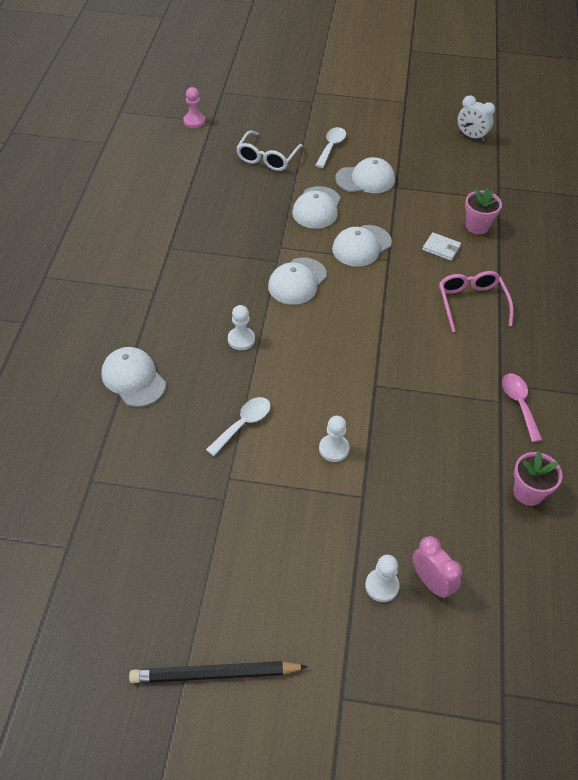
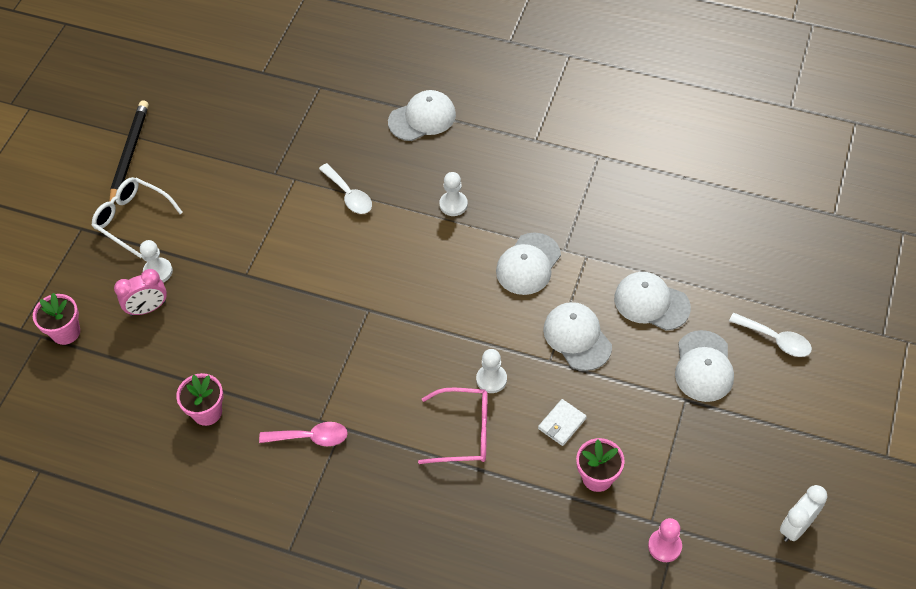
camera: 105 degrees right, 5 degrees up
(194, 121) = (834, 195): pink pawn -> pink pawn (664, 546)
(267, 158) = (754, 264): white glasses -> white glasses (132, 219)
(297, 281) = (528, 264): white cap -> white cap turned 105 degrees counterclockwise
(334, 449) = (302, 261): white pawn -> white pawn (491, 379)
(489, 665) = (66, 332): none -> pink flower pot

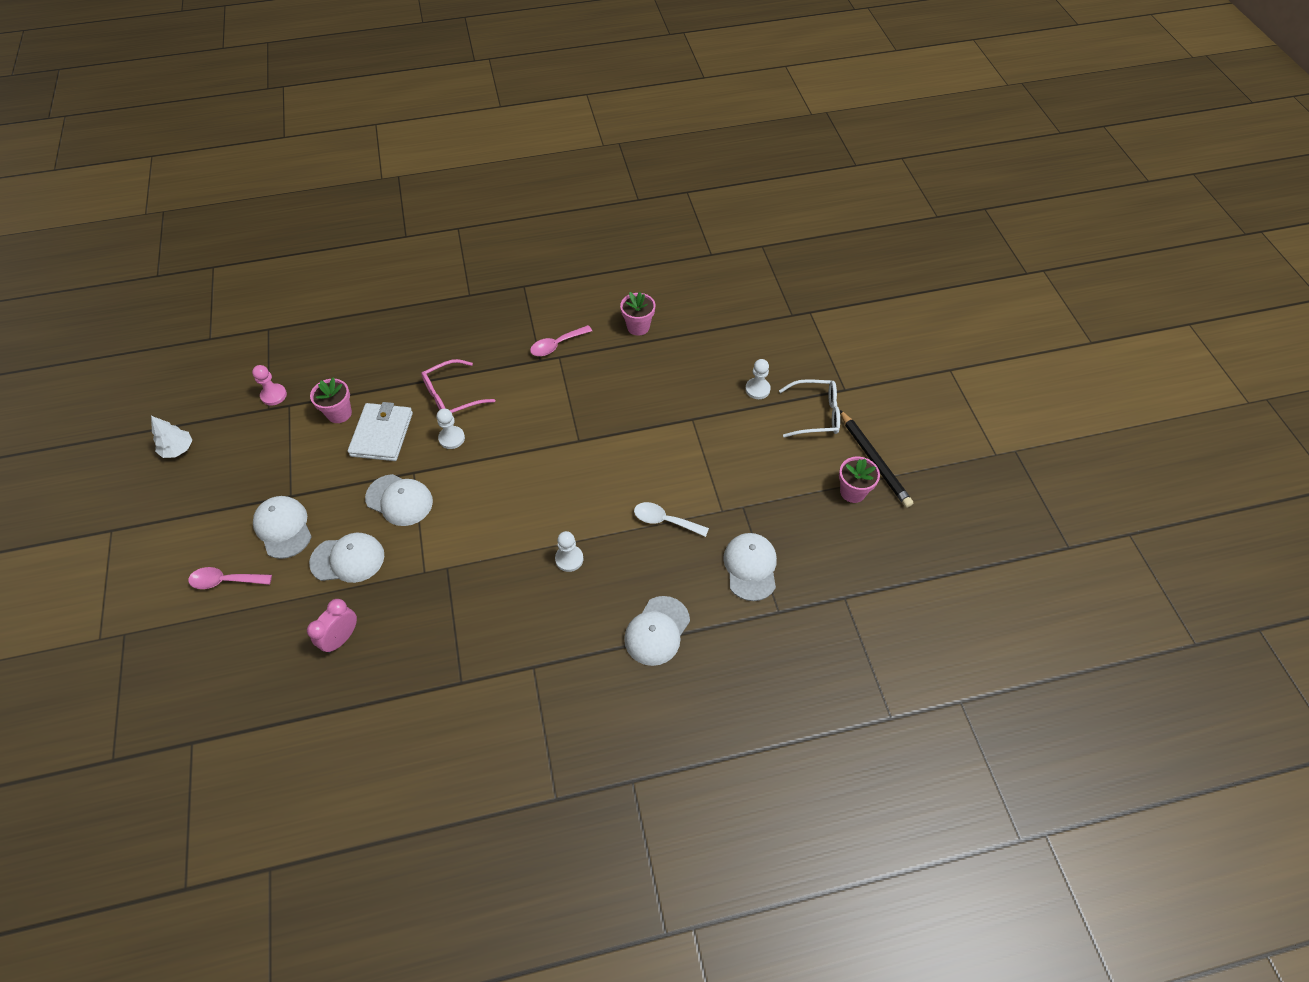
camera: 145 degrees right, 0 degrees up
(66, 332) = (778, 324): pink flower pot -> pink flower pot (853, 492)
(148, 308) = (739, 364): pink clock -> pink clock (341, 638)
(528, 264) = (471, 539): white cap -> white cap (750, 567)
(562, 423) = (382, 434): white wallet -> white wallet, size x1.86
(775, 339) = (225, 581): white spoon -> pink spoon
(796, 527) = (178, 449): white clock -> white tree

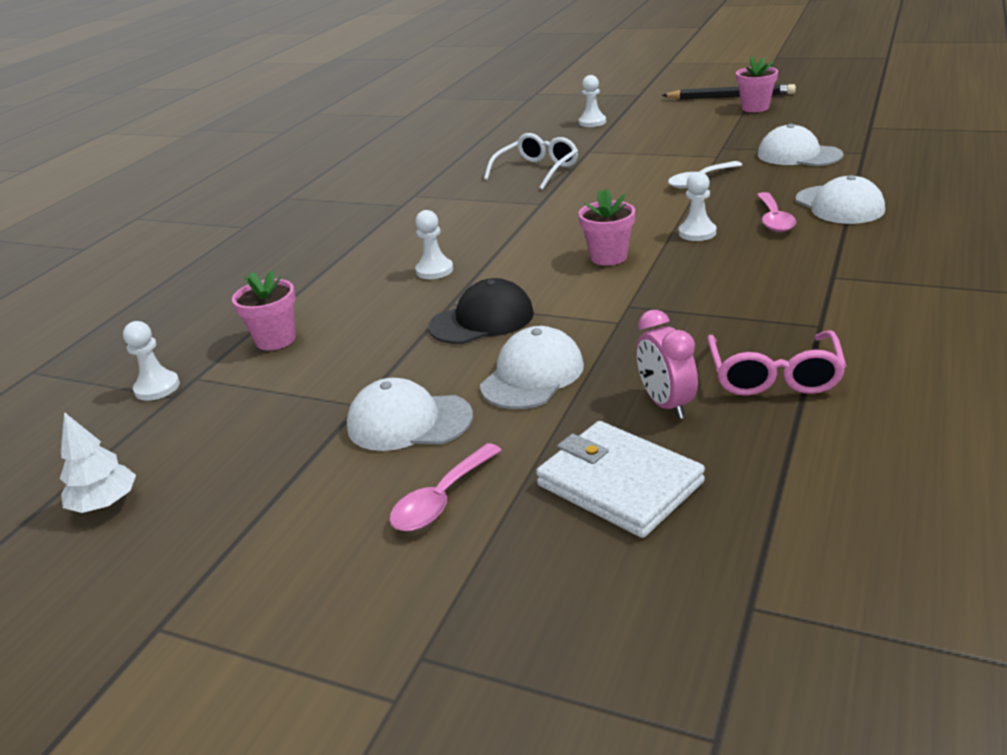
camera: 50 degrees left, 25 degrees down
(274, 395) = (157, 388): pink pawn -> white pawn
(382, 434) = (359, 315): white wallet -> white wallet (619, 484)
(399, 500) = (482, 320): white cap -> black cap
(452, 396) = (372, 260): pink glasses -> pink glasses (774, 376)
(556, 345) = (396, 194): pink spoon -> pink spoon (774, 220)
(638, 327) = (438, 155): pink flower pot -> pink flower pot (608, 257)
(815, 414) = (652, 107): white glasses -> white glasses (537, 171)

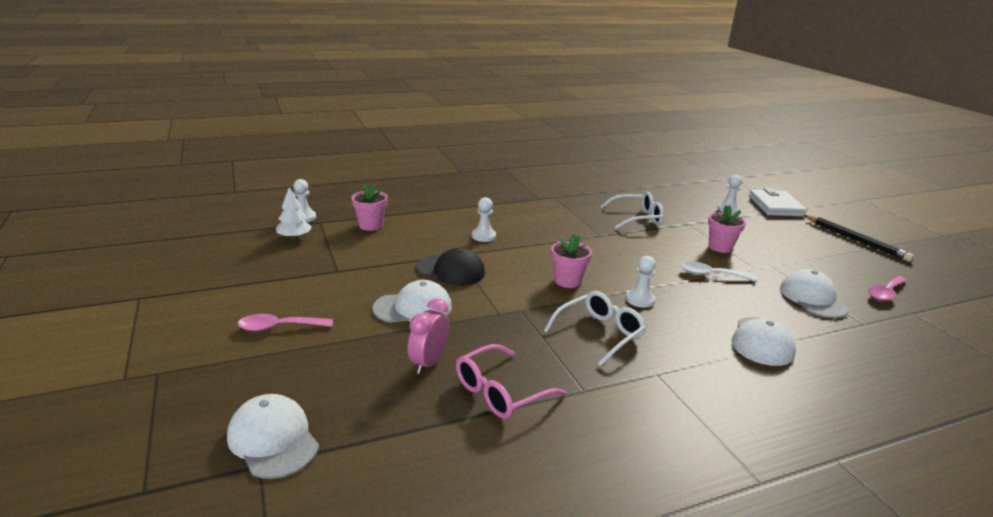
camera: 40 degrees right, 5 degrees down
(105, 504) = (211, 247): white tree -> white tree (294, 237)
(409, 422) = (335, 290): white cap -> white cap (273, 439)
(619, 484) = (336, 376): white wallet -> white wallet (775, 206)
(731, 278) = (599, 333): none -> white glasses
(755, 108) = (856, 255): pink flower pot -> pink flower pot (720, 247)
(774, 220) = (700, 322): pink spoon -> pink spoon (885, 293)

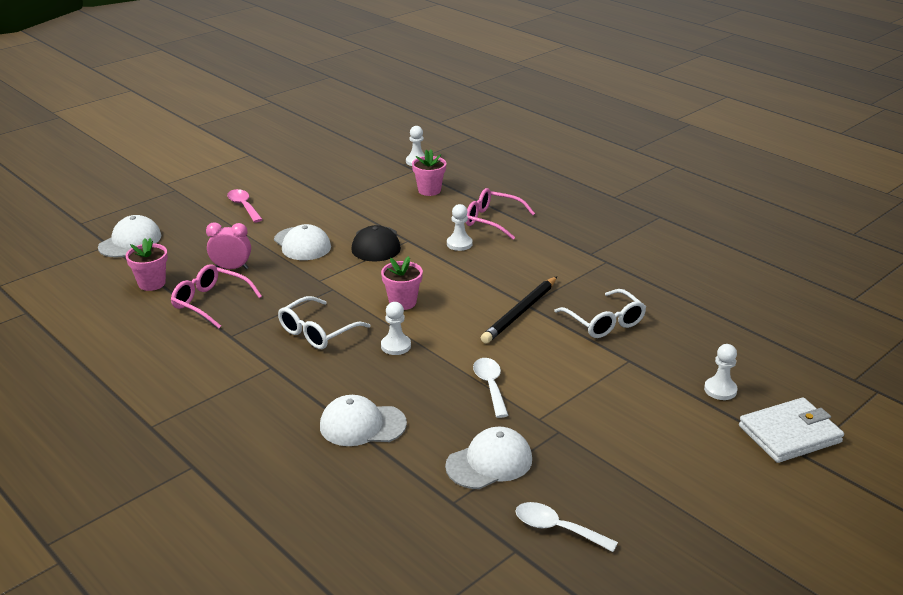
camera: 70 degrees right, 5 degrees up
(294, 237) = (377, 169): white tree -> none
(455, 215) = (492, 220): none -> pink glasses
(599, 333) = (317, 332): white glasses -> white glasses turned 105 degrees clockwise
(720, 247) = (576, 389): pink flower pot -> pink flower pot (152, 283)
(856, 240) = (731, 514): black pencil -> black pencil (520, 312)
(885, 293) = (557, 528): pink spoon -> white spoon

